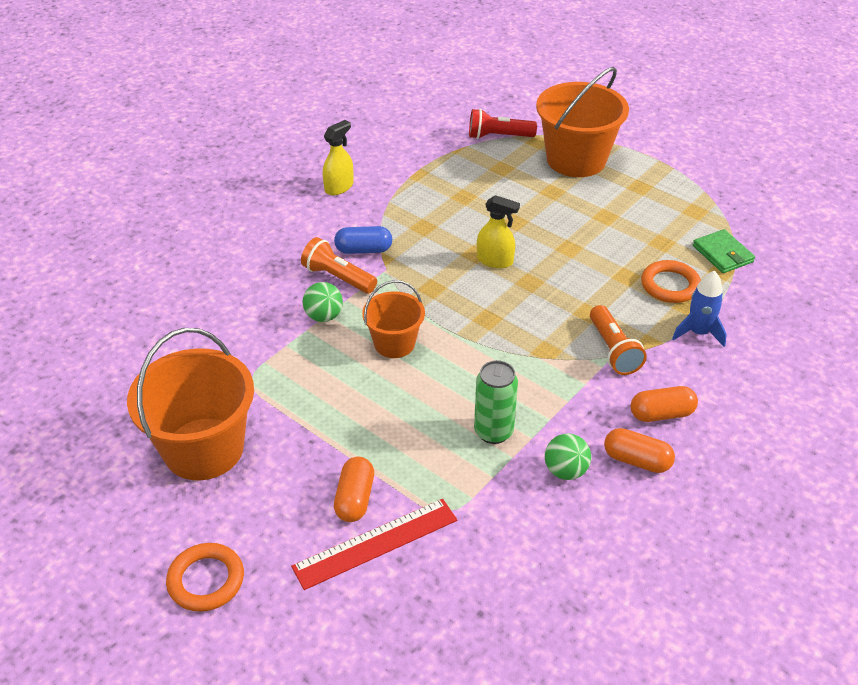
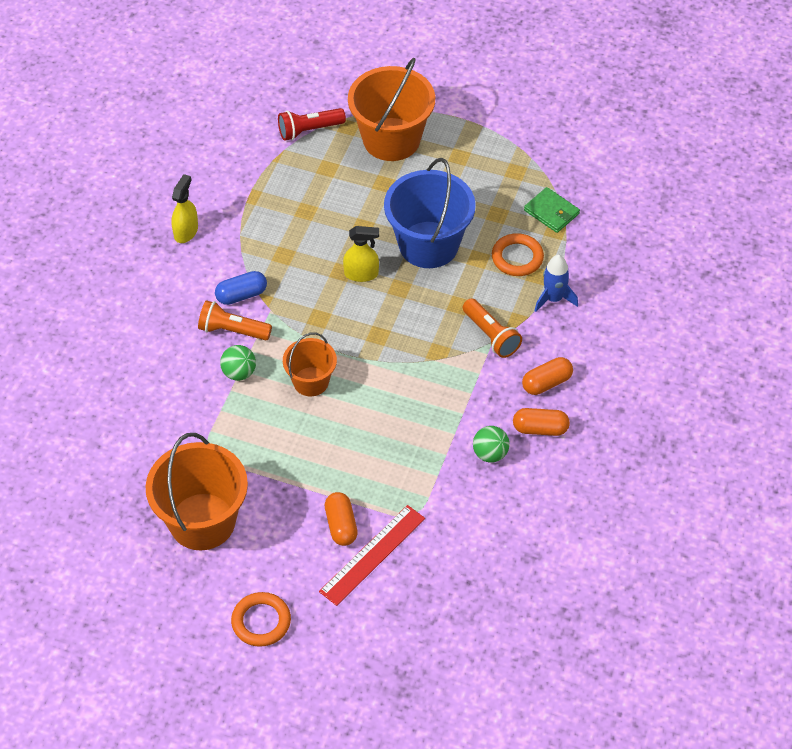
camera: 20 degrees left, 10 degrees up
(493, 432) = (423, 437): green can -> none
(577, 252) = (428, 245): none -> blue bucket

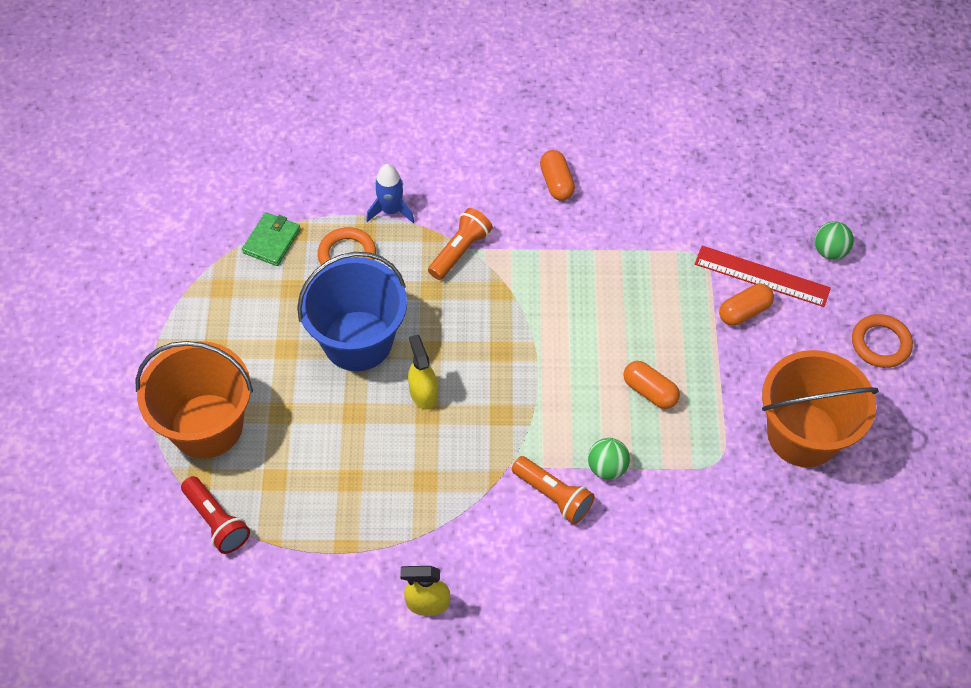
camera: 110 degrees left, 5 degrees up
(232, 330) = (553, 495): orange flashlight -> orange flashlight turned 45 degrees counterclockwise
(241, 295) = (500, 504): blue capsule -> none
(311, 381) = (587, 394): orange bucket -> none
(490, 454) = (604, 214): green ball -> green ball (829, 251)
(547, 383) = (500, 191): orange capsule -> orange capsule (650, 391)

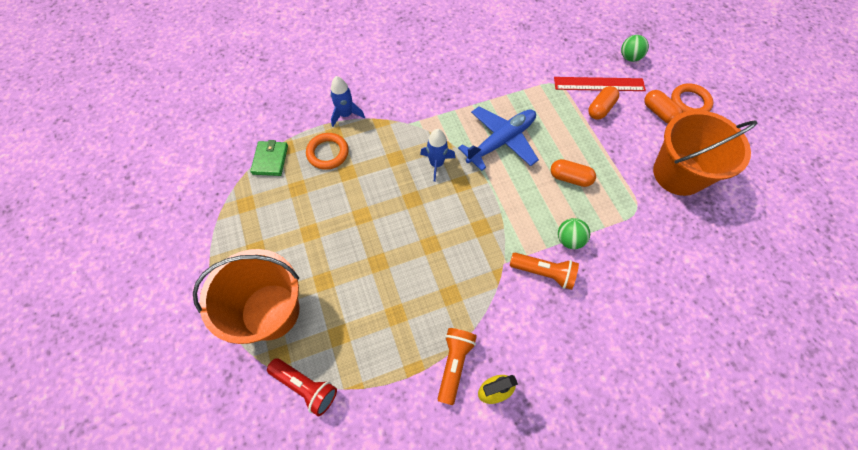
camera: 20 degrees left, 5 degrees up
(358, 341) = (359, 209): blue bucket -> none
(423, 393) = (421, 231): yellow spray bottle -> none
(460, 251) = (403, 127): orange flashlight -> orange flashlight (454, 364)
(481, 315) = (436, 164): none -> blue rocket
(556, 183) = (446, 66): orange capsule -> orange capsule (659, 113)
(582, 313) = (501, 141): none -> blue plane

